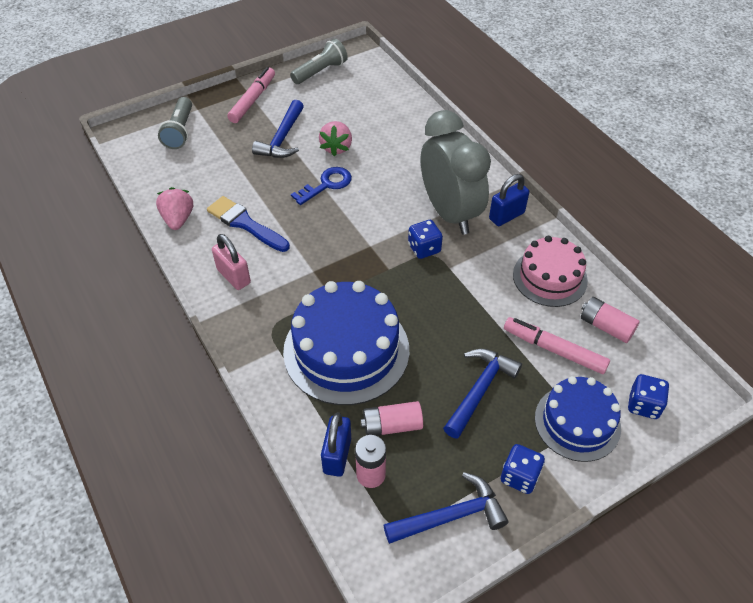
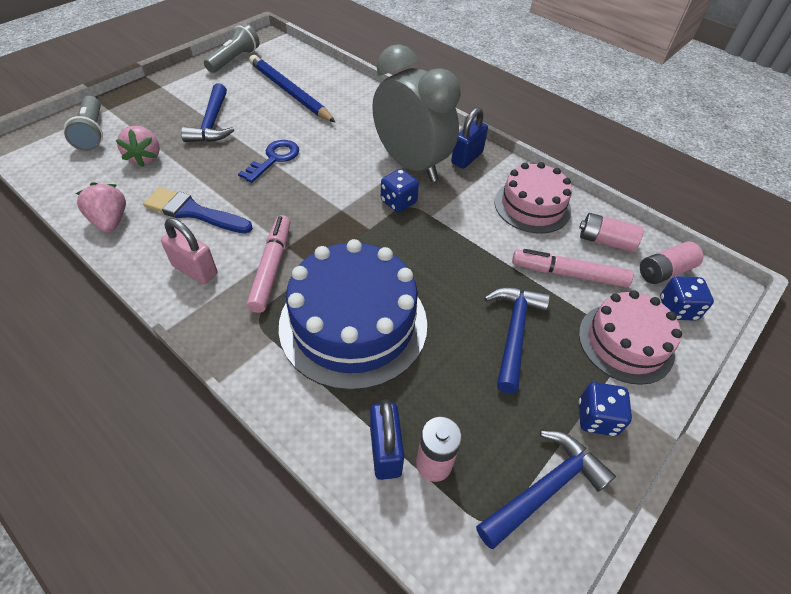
camera: 20 degrees left, 0 degrees up
(252, 100) = (169, 93): pink marker -> pink marker (271, 267)
(336, 147) = (273, 123): pink strawberry -> pink strawberry (145, 158)
(361, 116) = (289, 92): none -> blue pencil
(392, 425) = (436, 397): pink battery -> pink battery (664, 271)
(577, 422) = (625, 342): blue cake -> pink cake

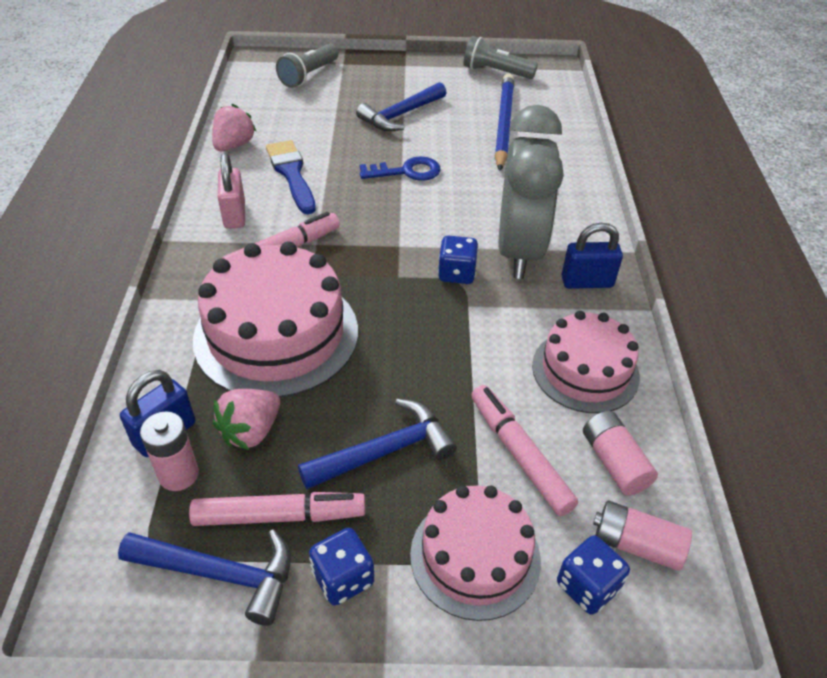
camera: 50 degrees right, 5 degrees down
(145, 158) = (317, 114): pink strawberry -> pink strawberry (251, 431)
(234, 60) = (496, 72): grey flashlight -> grey flashlight turned 150 degrees counterclockwise
(353, 323) = (276, 334): blue cake -> pink cake
(521, 422) = (279, 515): none -> pink marker

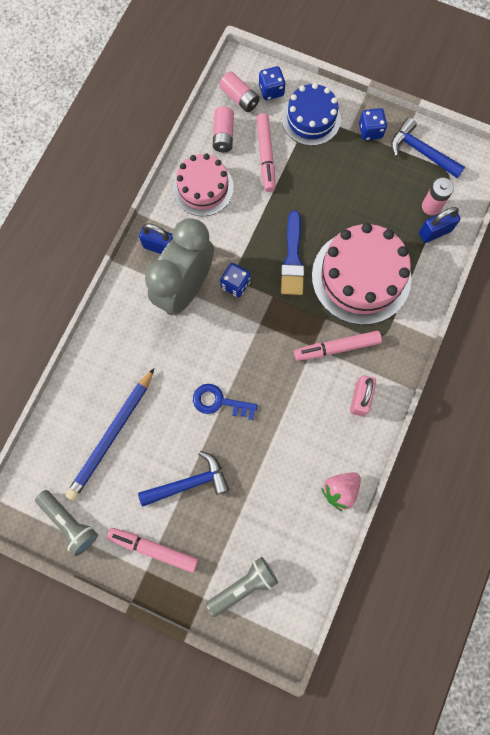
camera: 155 degrees left, 30 degrees up
(251, 431) = (391, 217): pink strawberry -> none
(279, 515) = (389, 168): pink marker -> pink marker (153, 549)
(291, 174) = (306, 432): blue brush -> blue brush (292, 259)
(385, 451) = (329, 181): blue hammer -> none
(475, 556) = (311, 119): pink cake -> blue cake

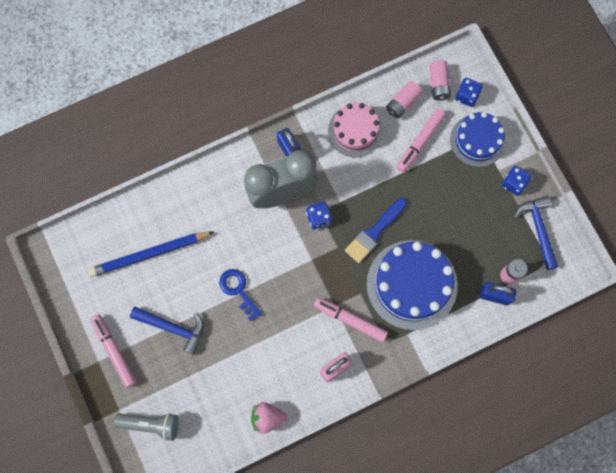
camera: 40 degrees right, 0 degrees up
(69, 522) = (76, 289): grey flashlight -> none
(361, 277) = (411, 284): pink cake -> blue cake

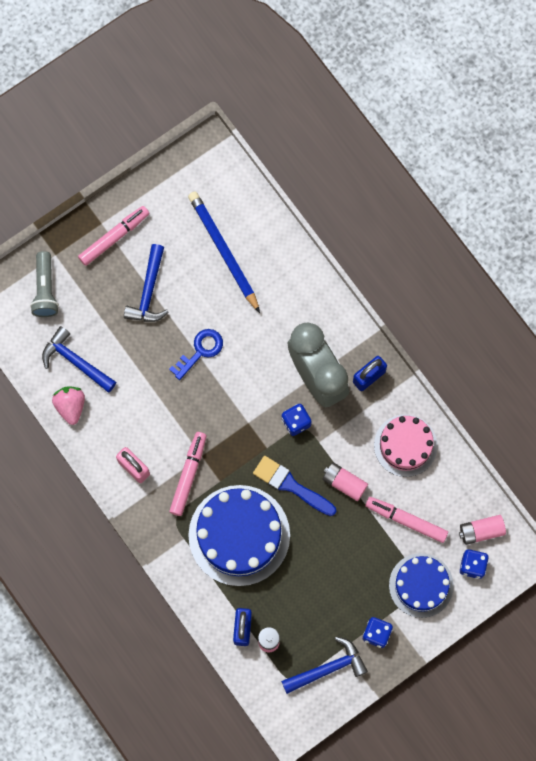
camera: 80 degrees right, 0 degrees up
(225, 406) = (75, 361): none -> blue hammer
(403, 103) = (449, 493): pink battery -> pink battery (344, 483)

